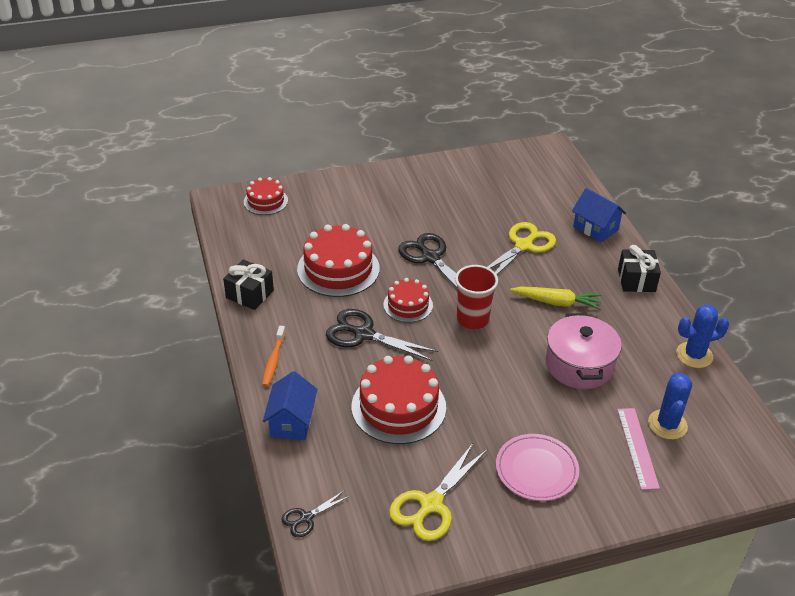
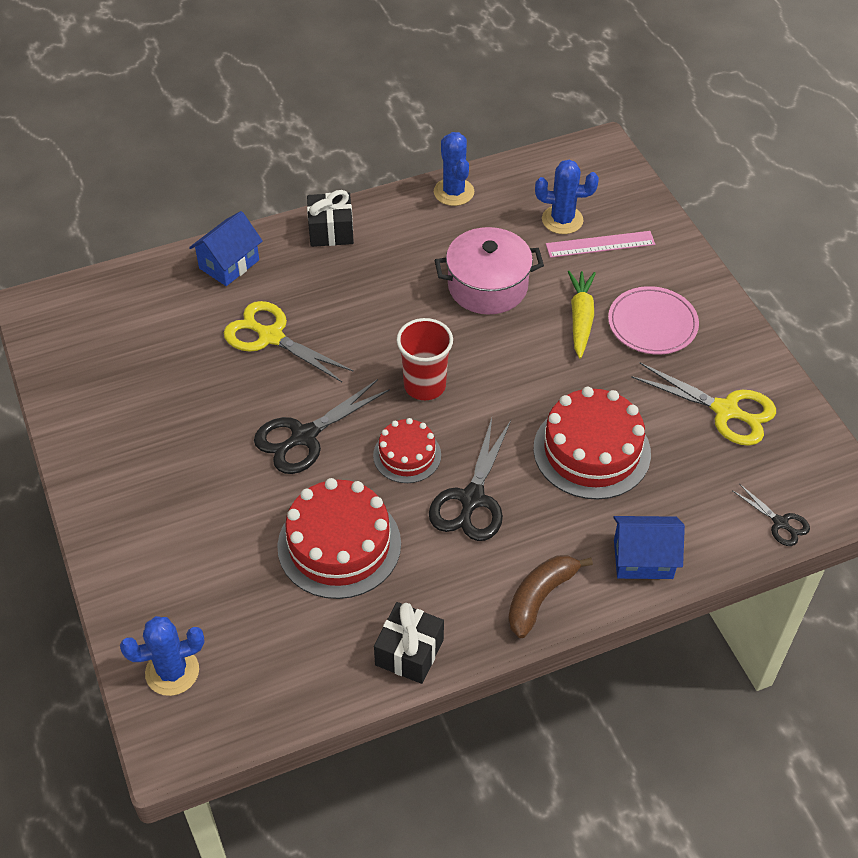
camera: 95 degrees left, 10 degrees up
(265, 201) = (172, 671): red cake -> blue cactus
(273, 360) = (540, 597): orange toothbrush -> brown banana
(556, 302) = (382, 304): yellow carrot -> yellow carrot (581, 318)

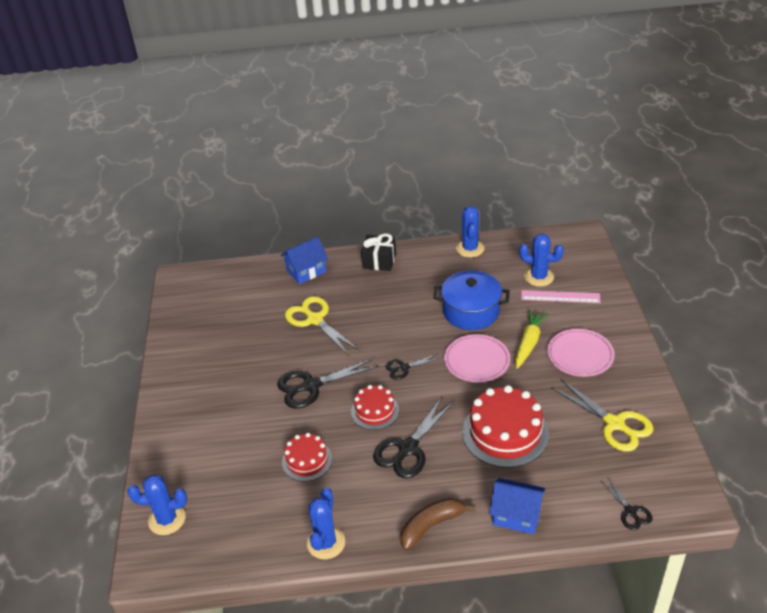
camera: 20 degrees right, 10 degrees down
(339, 545) = (307, 460): red cake -> red cake, size x0.58
(409, 652) = (326, 543): black gift -> blue cactus
(424, 385) = (404, 368): red cup -> black scissors
(487, 286) = (471, 311): pink pot -> blue pot
(520, 356) = (477, 360): none -> pink plate

